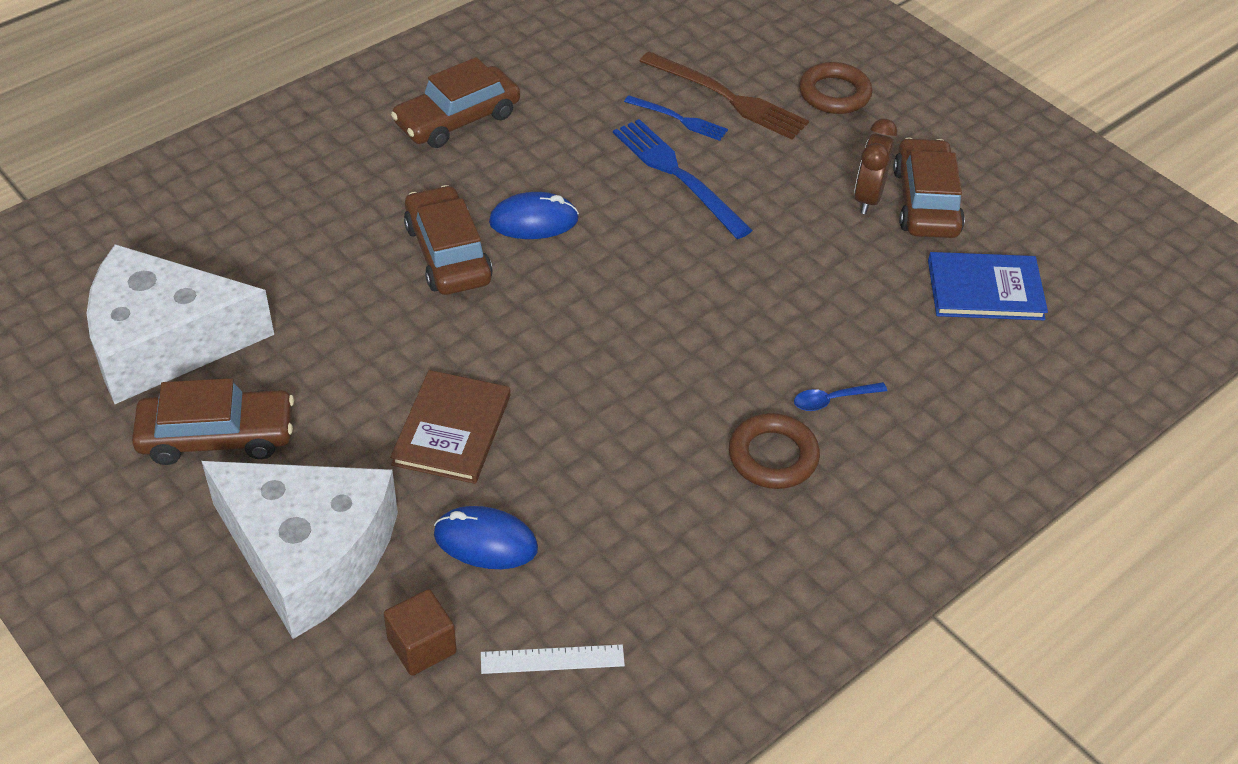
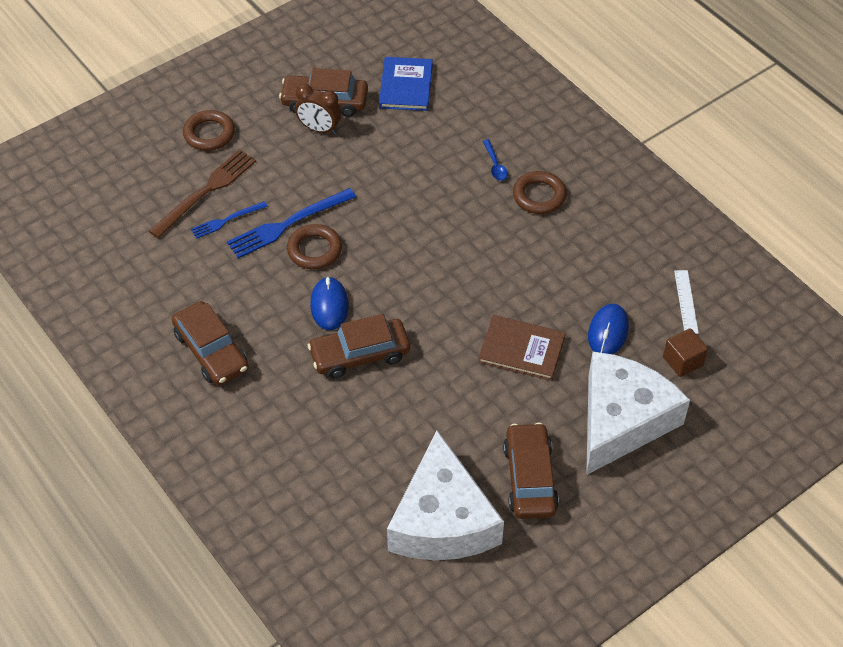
camera: 85 degrees left, 5 degrees up
(633, 203) = (314, 250): none -> brown ring
(678, 119) = (227, 220): blue fork -> blue fork turned 150 degrees counterclockwise

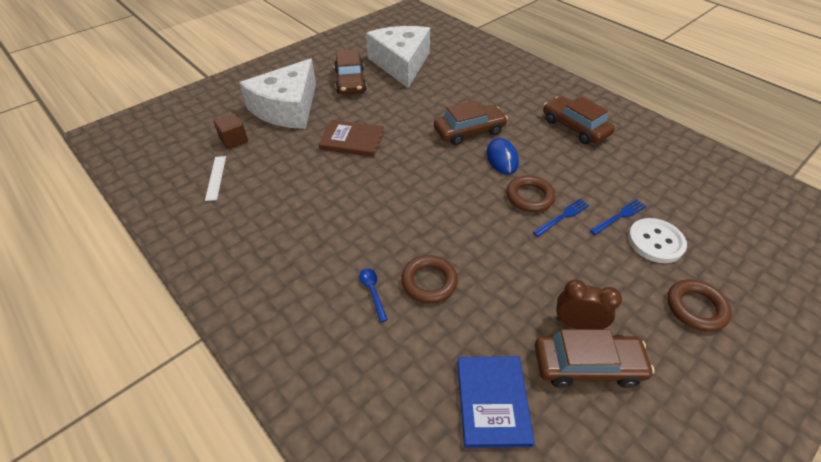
camera: 175 degrees right, 5 degrees down
(206, 192) = (655, 242): brown fork -> white button
(288, 224) = (562, 217): blue fork -> blue fork, size x0.58
(539, 196) = (328, 260): brown ring -> brown ring (429, 282)
(608, 332) = (285, 154): blue mouse -> none

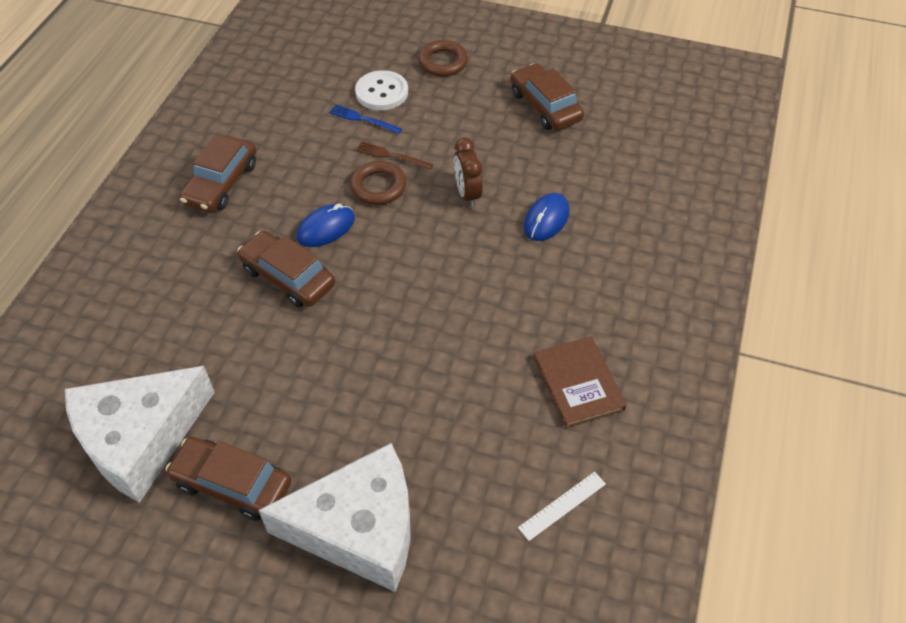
camera: 120 degrees left, 5 degrees up
(234, 140) = (479, 546): brown cube -> none
(350, 81) = (232, 484): brown car -> brown car turned 120 degrees counterclockwise
(352, 140) = (384, 393): brown book -> brown book (578, 383)
(372, 291) = (589, 253): blue spoon -> none
(429, 282) = (546, 219): brown ring -> blue mouse
(493, 401) = (617, 144): blue book -> none
(562, 217) = (392, 156): blue fork -> brown fork
(577, 324) = (512, 119): brown clock -> brown clock (467, 194)

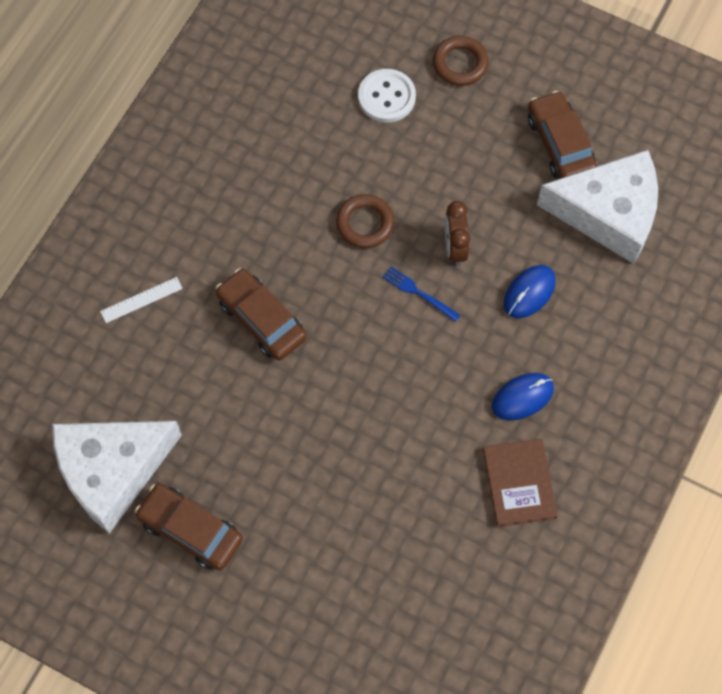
camera: 10 degrees right, 15 degrees up
(221, 183) = (206, 193): brown car -> none
(326, 228) = (305, 267): blue mouse -> blue mouse (522, 397)
(359, 528) = (296, 591): white cheese -> white cheese (608, 213)
(363, 119) = (361, 132): blue fork -> blue fork (419, 293)
(392, 156) = (384, 186): brown fork -> none
(562, 506) = (477, 601): white ruler -> white ruler (141, 300)

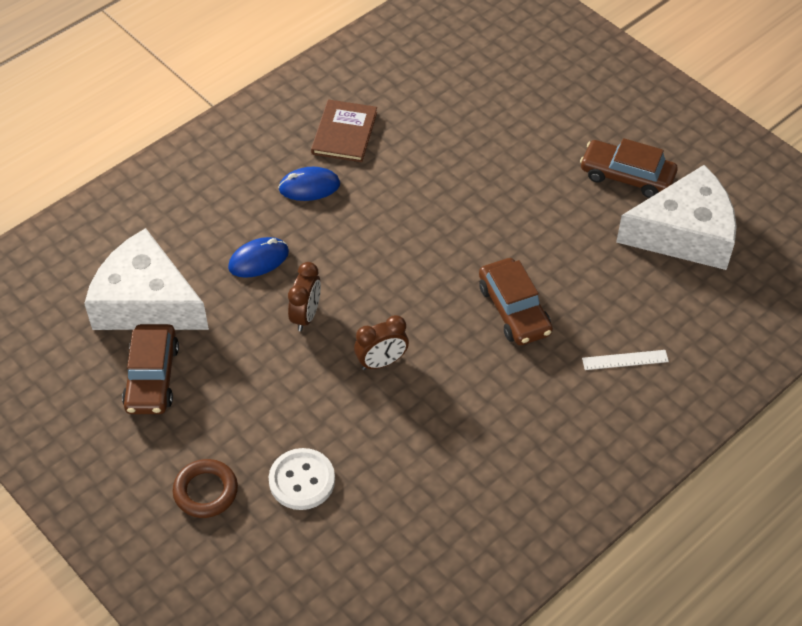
camera: 160 degrees left, 15 degrees down
(190, 530) = (627, 176): brown car -> brown car turned 150 degrees clockwise
(365, 224) = (381, 362): brown ring -> brown clock
(419, 293) = (358, 288): blue fork -> none

